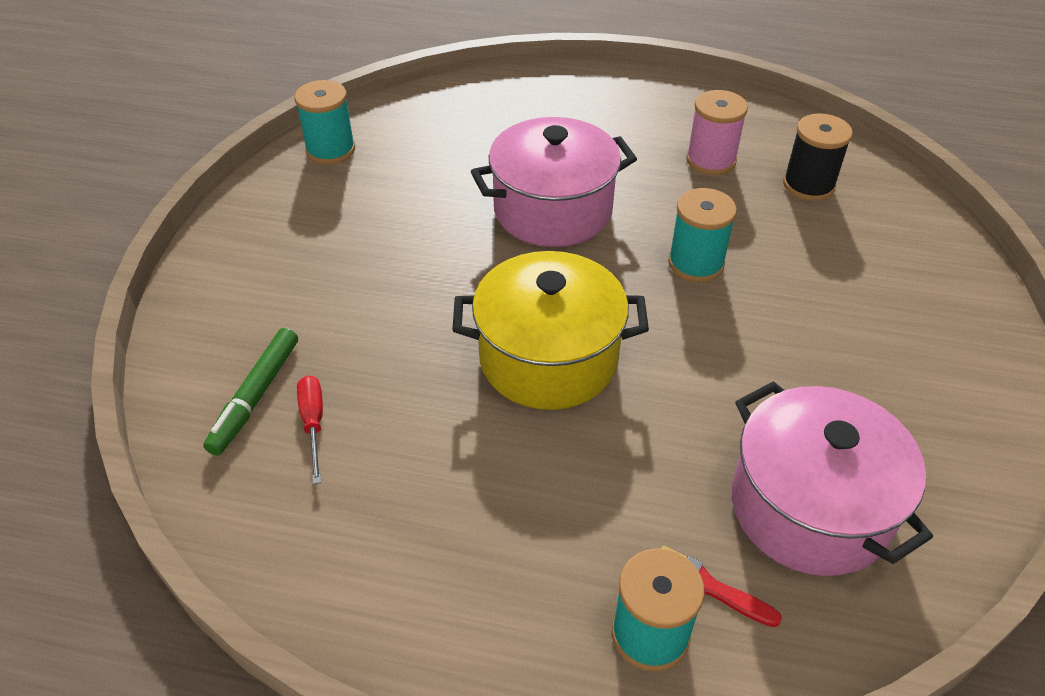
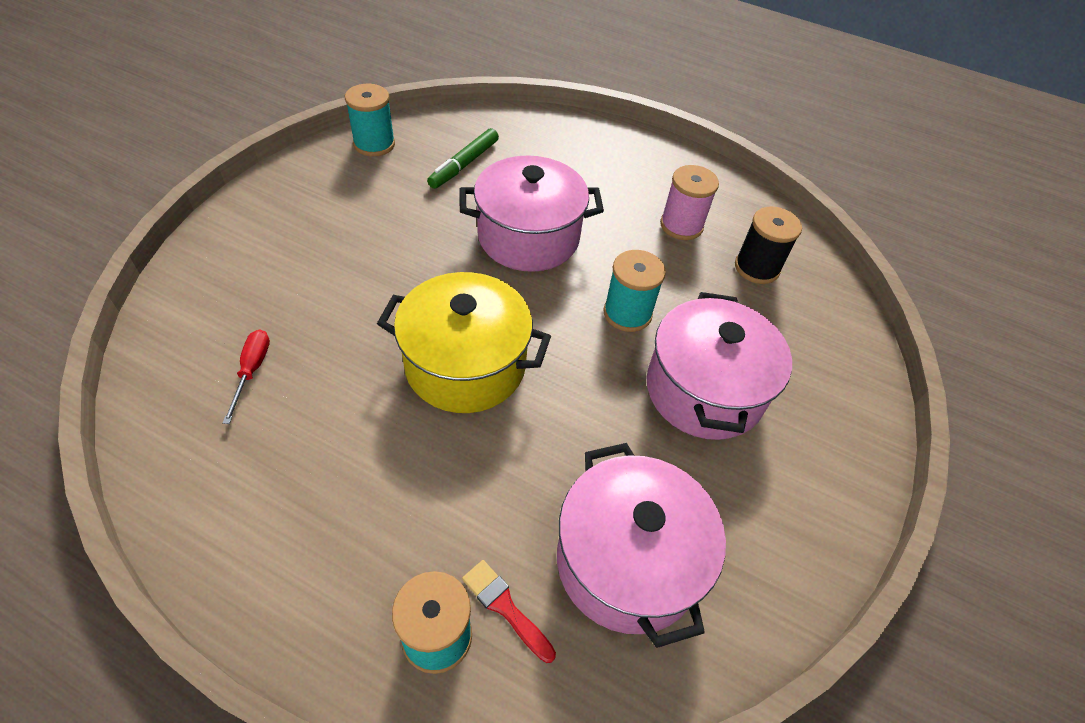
camera: 10 degrees right, 5 degrees up
(255, 396) = (218, 336): green marker -> green marker (464, 164)
(810, 321) = (704, 390): none -> pink pot

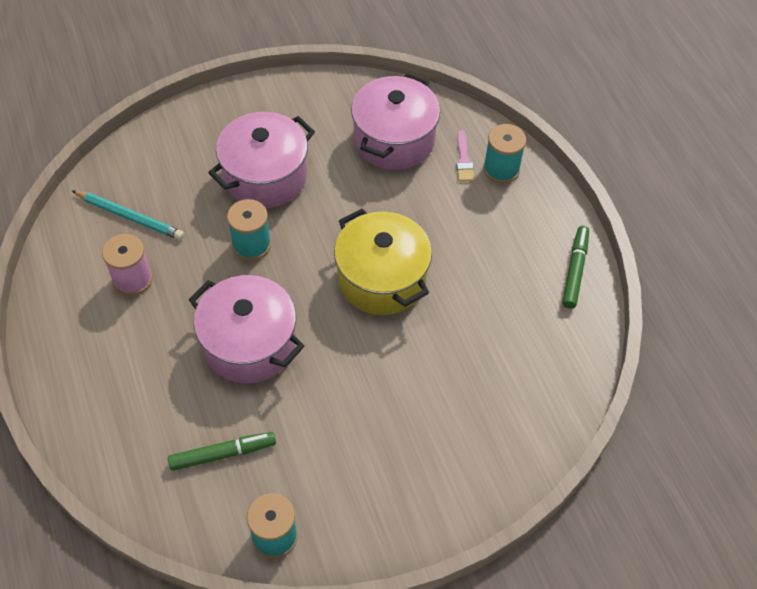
camera: 135 degrees left, 5 degrees up
(220, 540) = (575, 270): none -> green marker
(252, 371) = (509, 360): red screwdriver -> none
(505, 607) = (463, 160): red brush -> pink brush
(756, 268) = (130, 217): black spool -> turquoise pencil

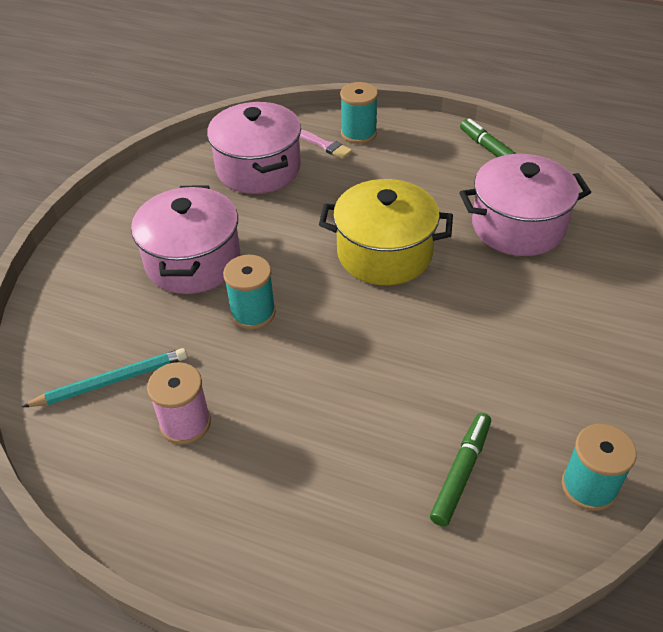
camera: 45 degrees left, 10 degrees down
(249, 344) = (358, 378): pink pot -> pink pot (518, 226)

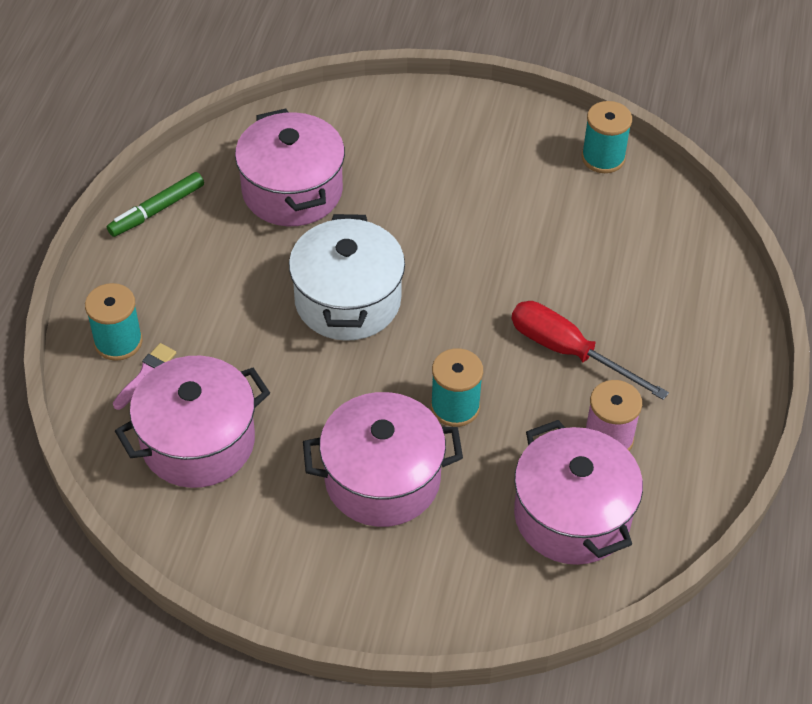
camera: 100 degrees left, 5 degrees up
(111, 381) = (572, 515): turquoise pencil -> pink pot
(298, 406) = (568, 351): none -> red screwdriver
(384, 253) = (348, 300): yellow pot -> white pot
(461, 472) = (610, 234): green marker -> none

